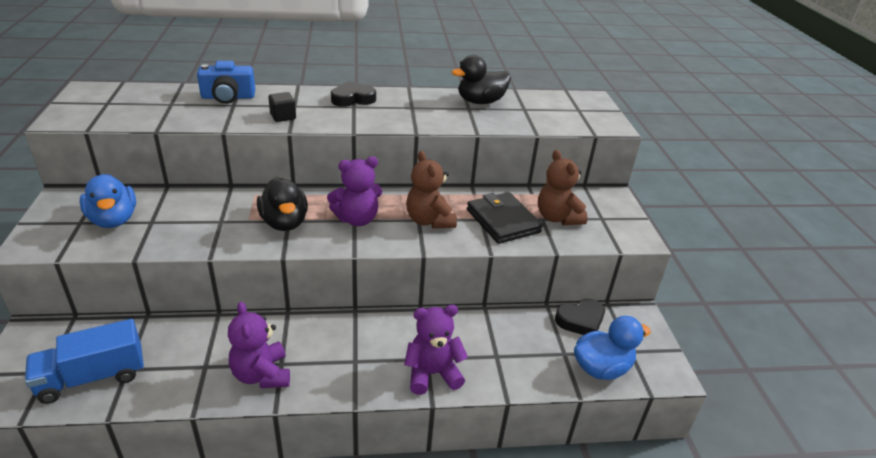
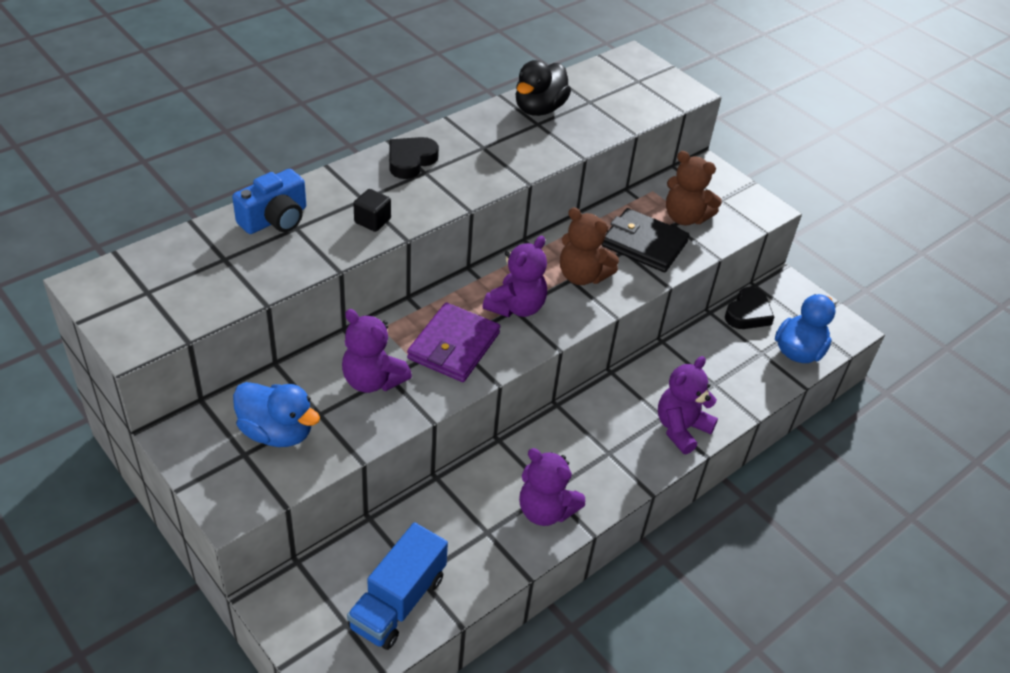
camera: 35 degrees left, 10 degrees up
(207, 219) = (372, 380): none -> purple teddy bear
(284, 223) = (454, 346): black duck -> purple wallet

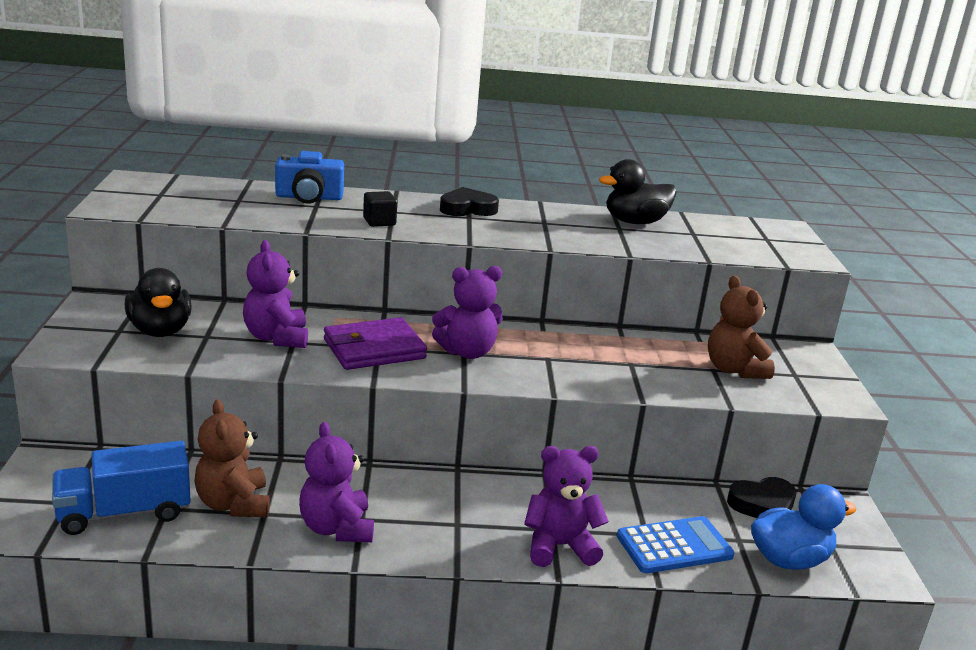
camera: 40 degrees right, 20 degrees down
(277, 432) = (160, 331): blue duck -> black duck
(582, 276) = (562, 360): brown teddy bear -> brown teddy bear (233, 504)
(644, 244) = (660, 368): black wallet -> none
(737, 383) = (674, 546): none -> blue calculator

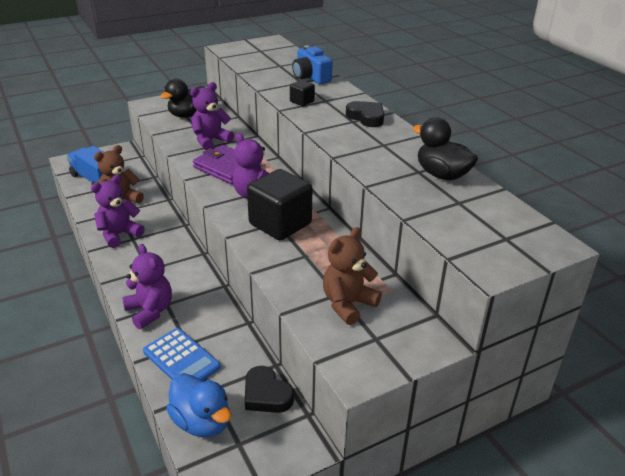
camera: 65 degrees right, 10 degrees up
(553, 357) = (280, 224): none -> black cube

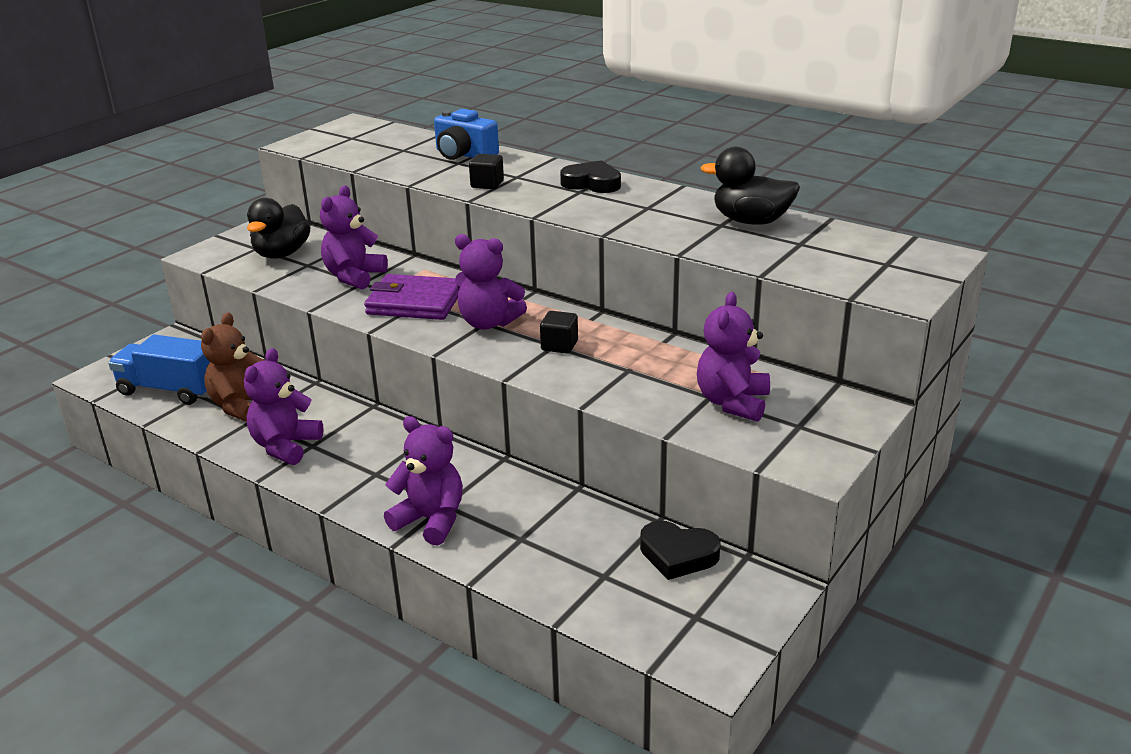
camera: 25 degrees left, 5 degrees down
(181, 359) = (532, 558): blue calculator -> none
(202, 422) = (628, 612): blue duck -> none
(280, 224) = (559, 345): black cube -> black cube, size x0.45
(348, 304) = (732, 403): brown teddy bear -> purple teddy bear

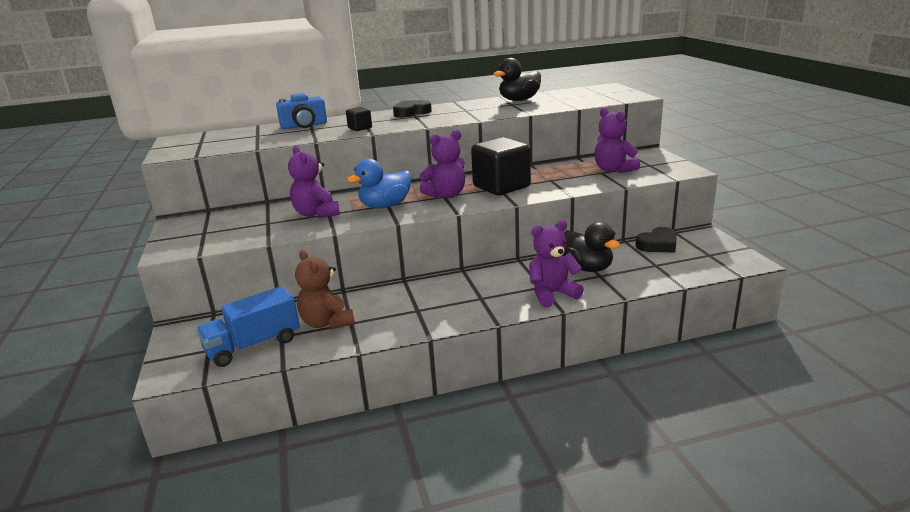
camera: 50 degrees left, 5 degrees down
(282, 254) = (233, 226): black duck -> black duck (587, 268)
(285, 446) = (404, 319): purple teddy bear -> none
(415, 302) = (385, 206): purple wallet -> blue duck
(559, 345) = (501, 187): black cube -> black cube, size x2.20

